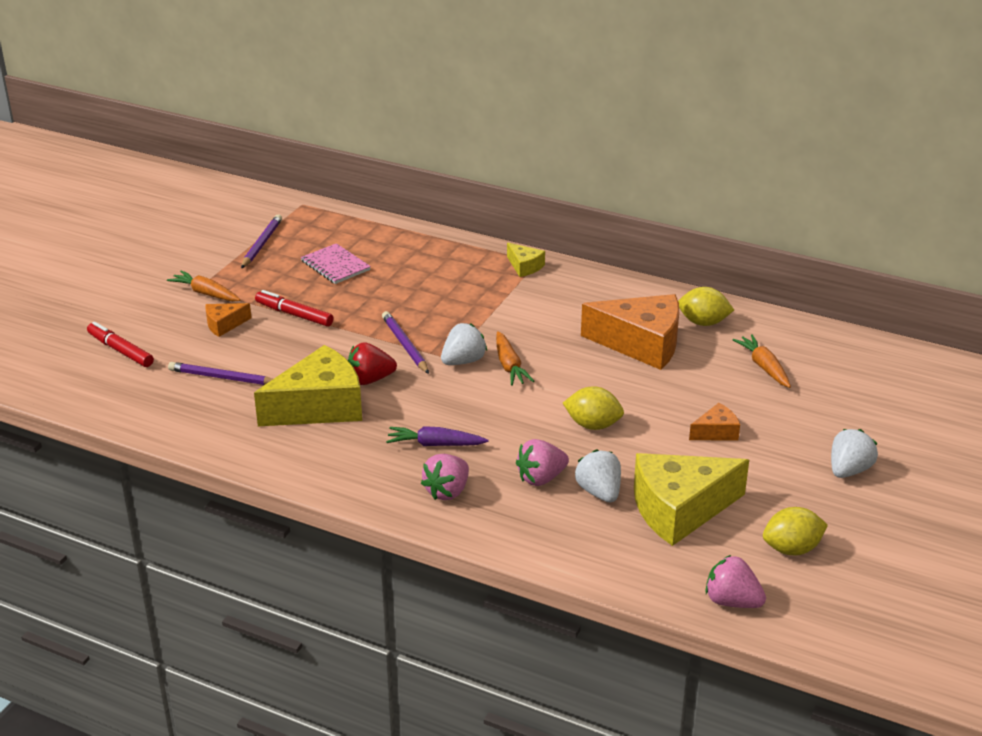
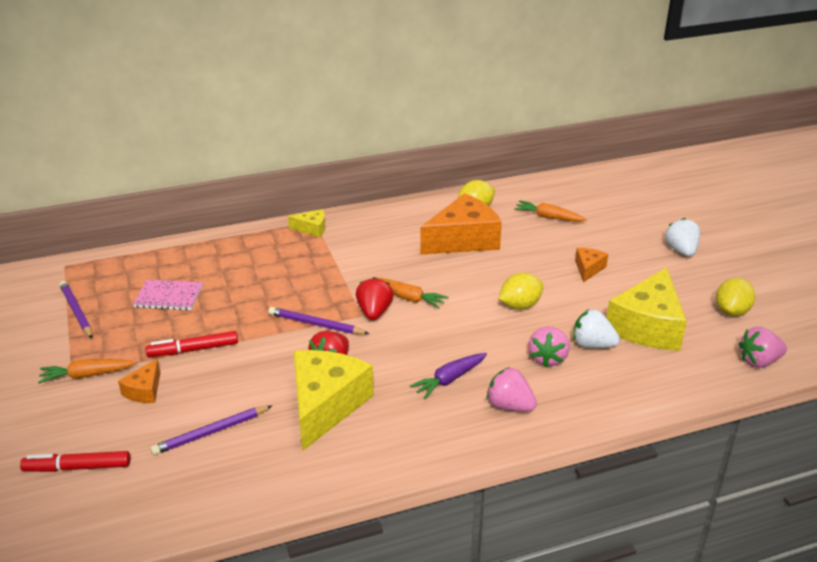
camera: 45 degrees left, 0 degrees up
(447, 491) = (509, 406): pink strawberry -> pink strawberry turned 135 degrees clockwise
(463, 361) = (374, 312): white strawberry -> red strawberry

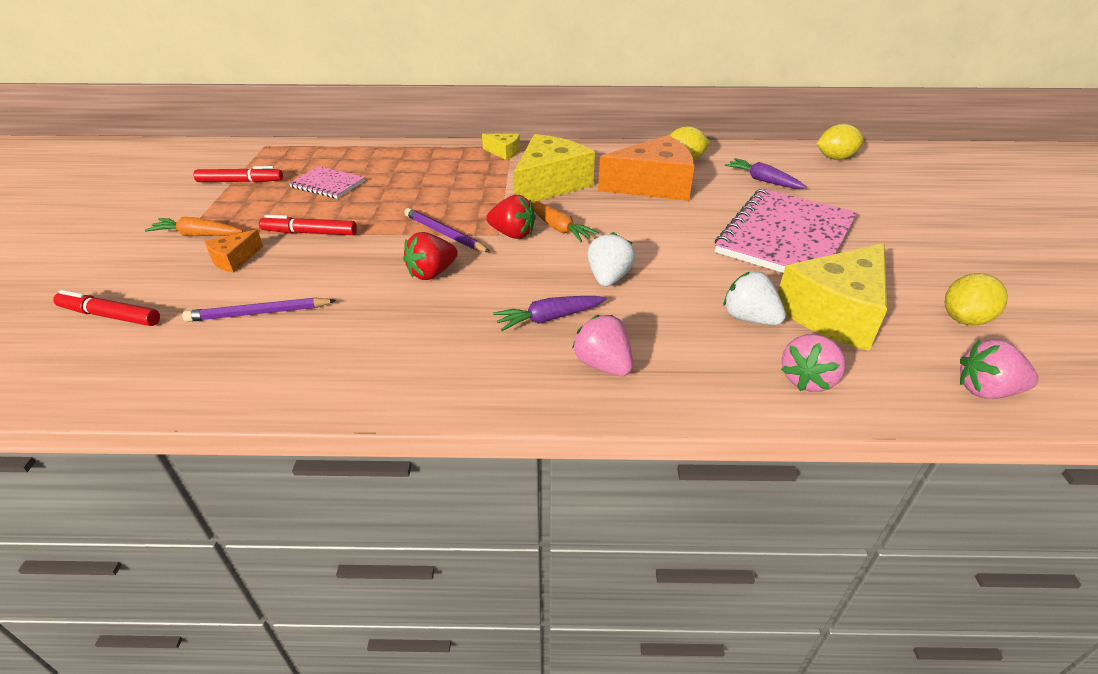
camera: 20 degrees right, 5 degrees up
(77, 311) = (240, 182): purple pencil -> red marker
(325, 405) = (394, 314): yellow cheese -> yellow cheese (549, 185)
(374, 312) = (512, 234): red strawberry -> red strawberry turned 90 degrees clockwise
(520, 305) = (680, 259): yellow lemon -> yellow lemon (835, 158)
(547, 358) = (683, 321): pink strawberry -> pink strawberry (807, 379)
(548, 217) = (762, 180): orange carrot -> purple carrot
(588, 269) = (785, 237): orange cheese -> pink notebook
(681, 251) = (917, 239): white strawberry -> white strawberry (608, 278)

